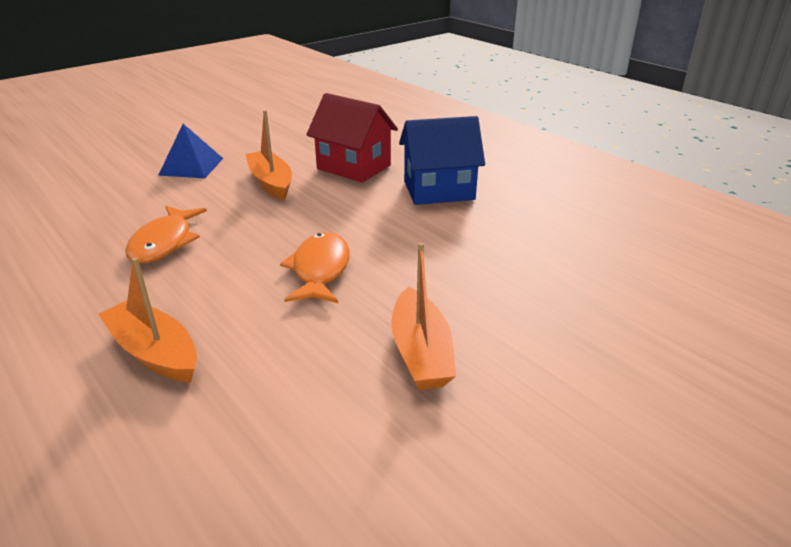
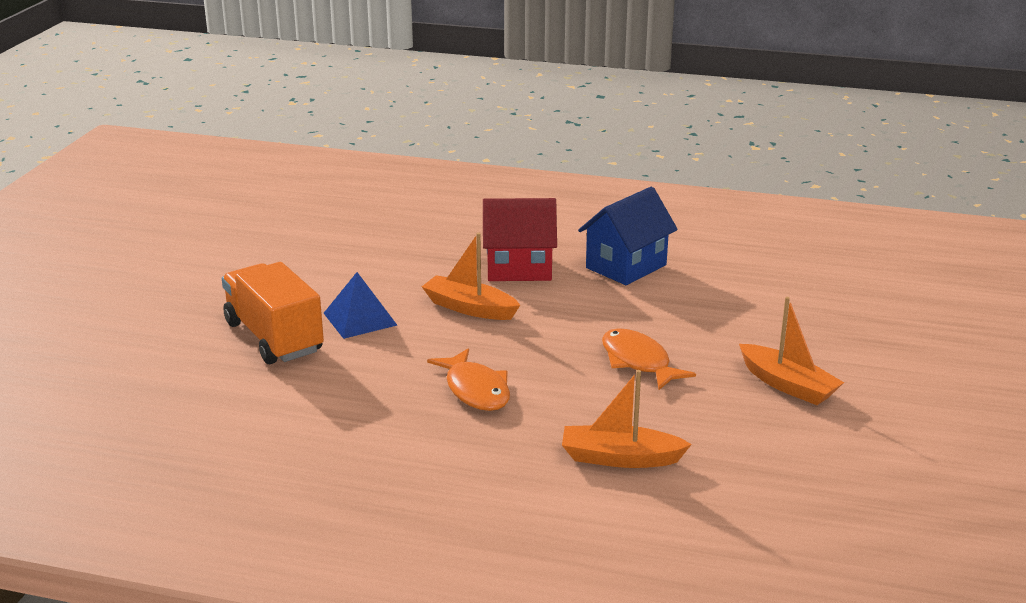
camera: 35 degrees left, 5 degrees down
(124, 161) = (274, 337): none -> orange truck

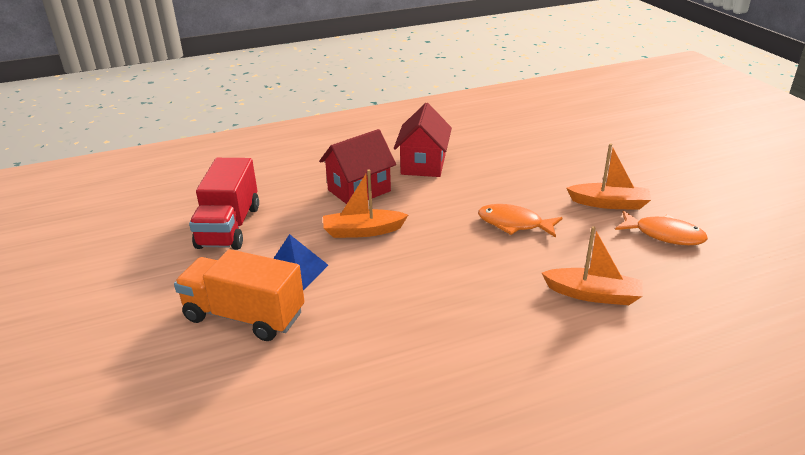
camera: 35 degrees left, 5 degrees up
(352, 257) = (229, 227): none -> red truck
(475, 390) = (445, 289): orange fish -> orange fish (664, 235)
(620, 458) = (593, 294): orange boat -> orange boat turned 135 degrees counterclockwise
(626, 266) = (423, 164): blue house -> red house

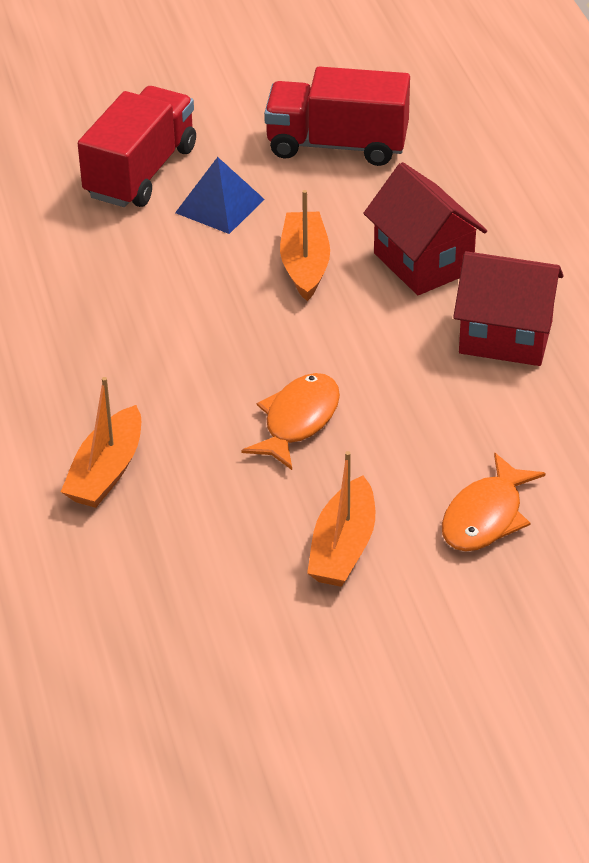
camera: 95 degrees right, 10 degrees up
(244, 316) = (141, 172): orange truck -> red truck
(664, 235) = (235, 591): orange fish -> orange fish (486, 517)

